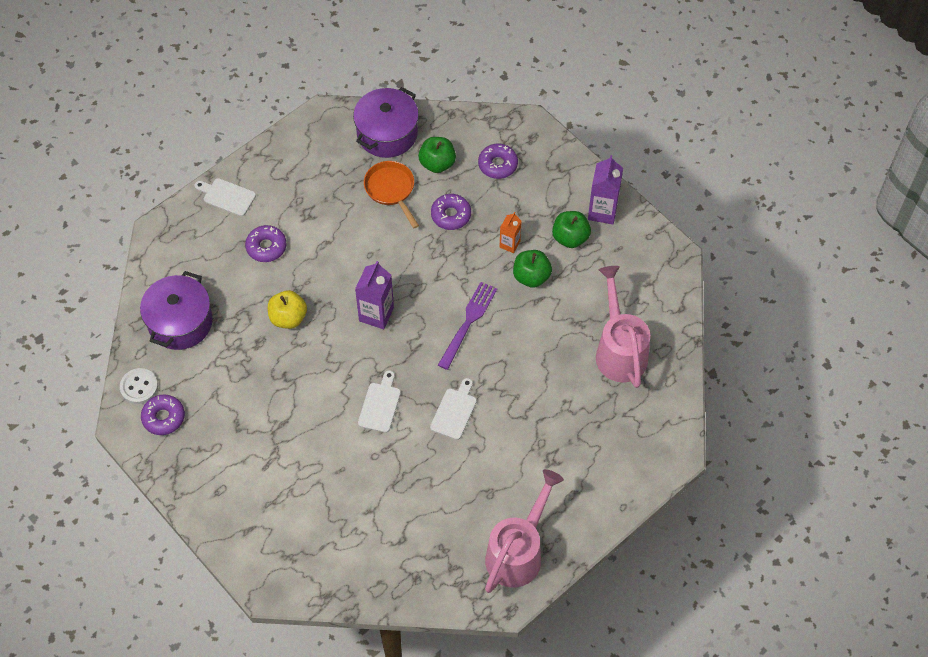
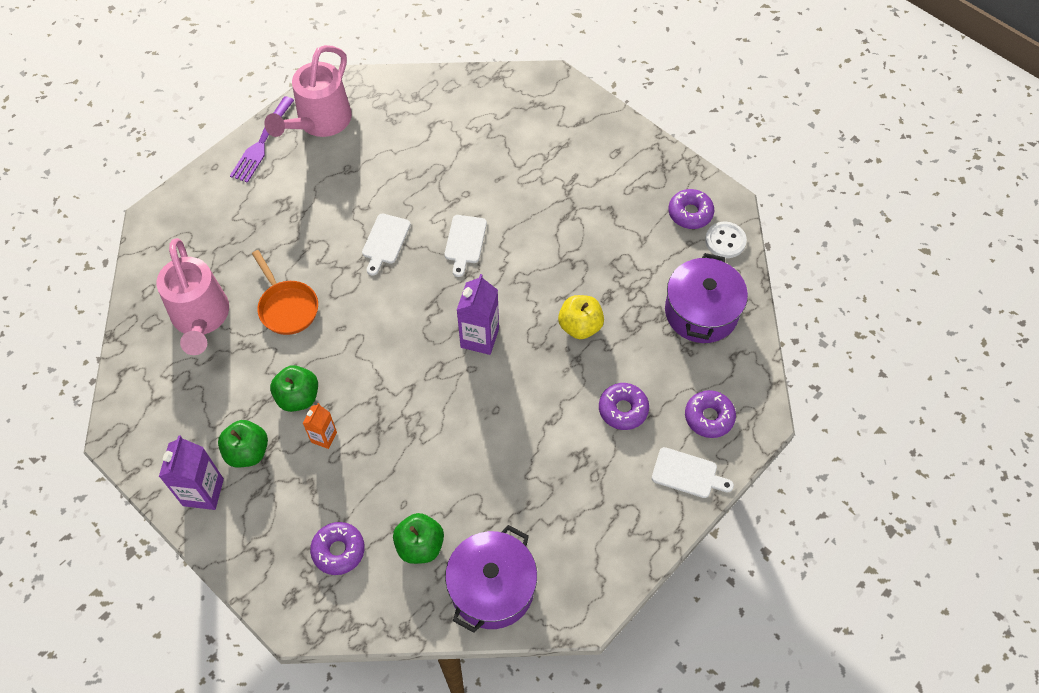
camera: 175 degrees right, 0 degrees up
(391, 190) = (478, 500): orange pan -> orange pan (287, 307)
(451, 215) = (398, 471): purple donut -> purple donut (709, 417)
(468, 322) = (372, 337): purple fork -> purple fork (262, 143)

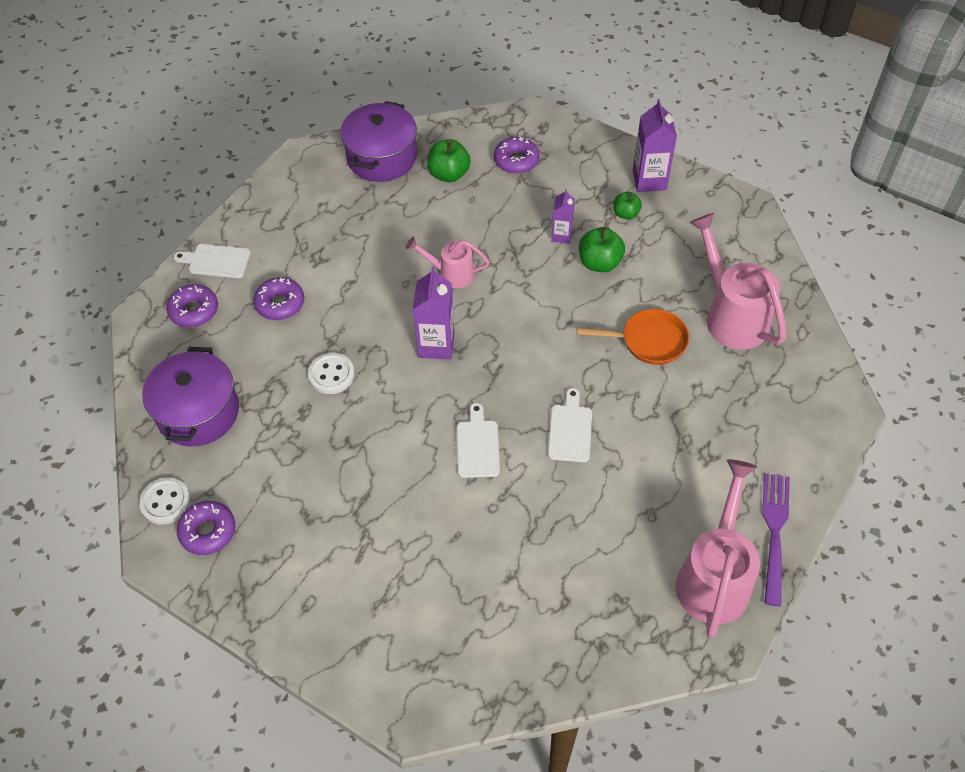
camera: 170 degrees right, 5 degrees down
(247, 452) = (625, 214): green apple -> green apple, size x0.63
(287, 307) = (648, 341): orange pan -> orange pan turned 135 degrees clockwise
(324, 437) = (561, 235): orange carton -> purple carton
(448, 412) = (451, 273): none -> pink watering can
(580, 326) = (331, 374): yellow apple -> white button

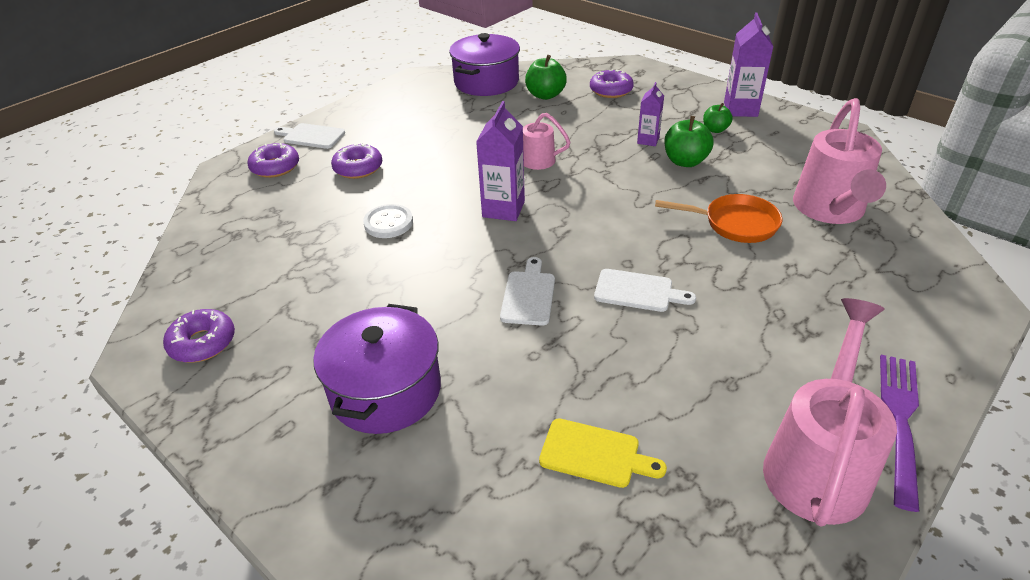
camera: 10 degrees right, 15 degrees down
(165, 502) = (172, 311): white button -> none
(198, 412) = (242, 241): purple pot -> purple pot (385, 390)
(553, 592) = (595, 454): none -> yellow cutting board
(570, 430) = (638, 291): white cutting board -> white cutting board turned 90 degrees clockwise
(731, 315) = (830, 210): pink watering can -> pink watering can turned 150 degrees counterclockwise

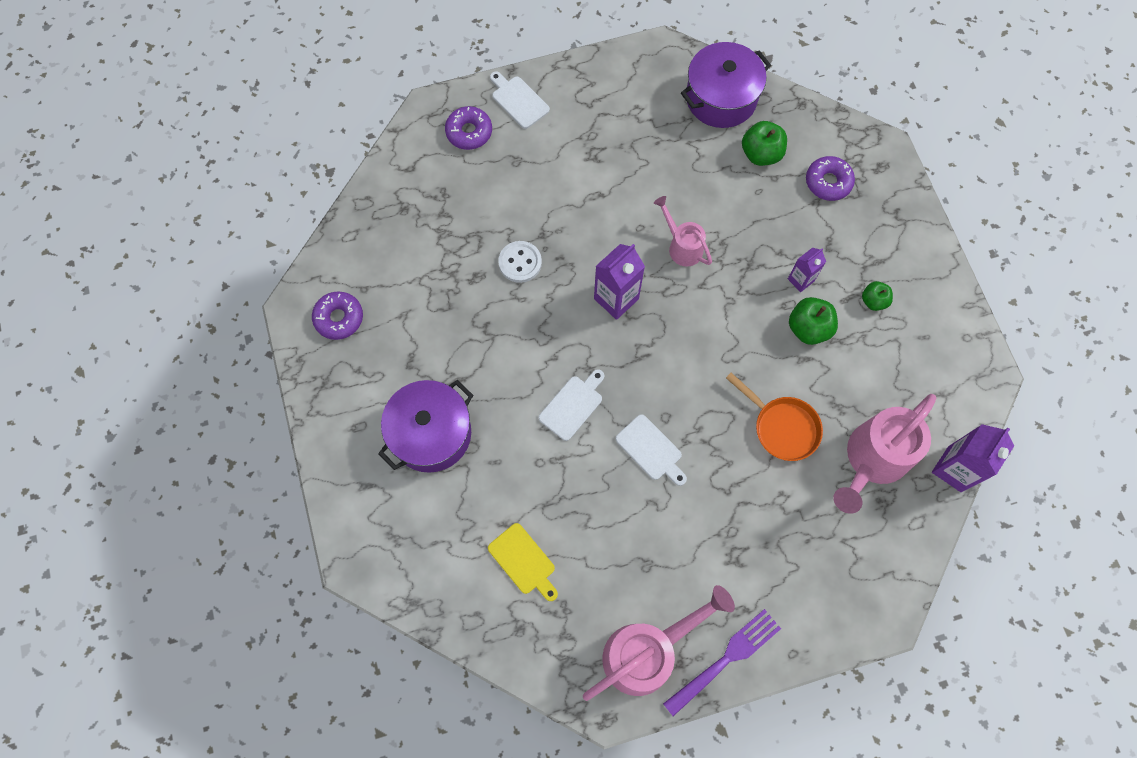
camera: 30 degrees right, 30 degrees up
(358, 168) = (533, 173): purple donut -> none
(740, 109) = (924, 285): purple carton -> purple carton (954, 469)

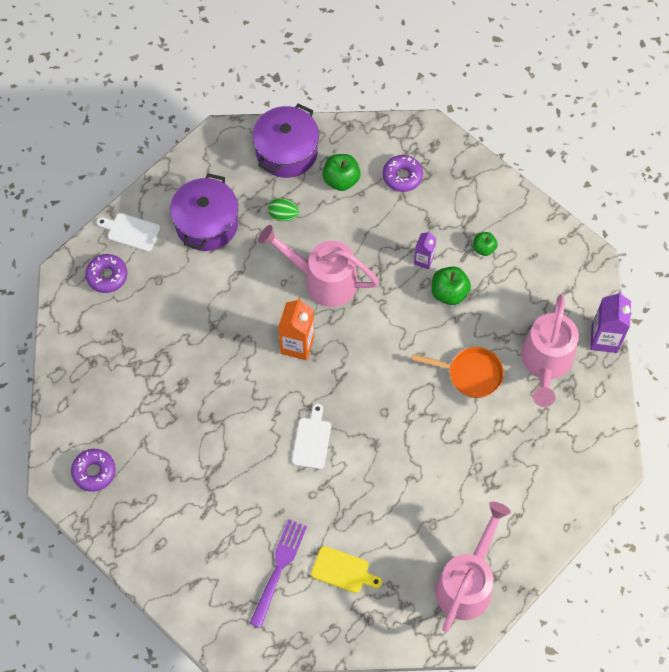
camera: 30 degrees left, 5 degrees down
(431, 433) = (219, 518): purple pot -> purple pot (207, 224)
(520, 262) = (208, 356): white button -> none
(616, 299) = (297, 345): purple carton -> orange carton
(651, 449) = (387, 441): white cutting board -> none
(680, 160) = (283, 215): none -> green egg
(682, 246) = (323, 280): pink watering can -> pink watering can, size x1.78
(726, 659) = (523, 556): purple fork -> purple fork (279, 568)

